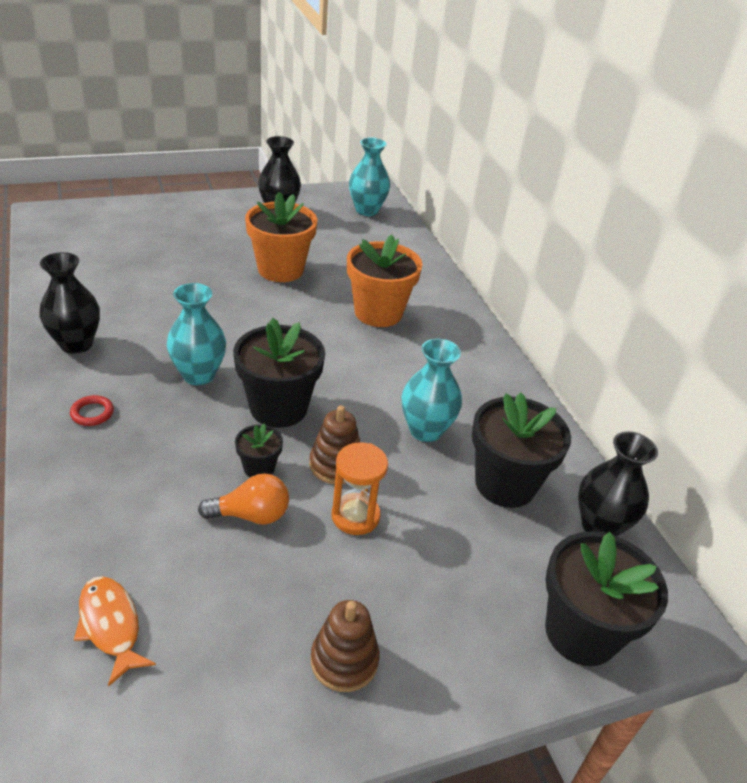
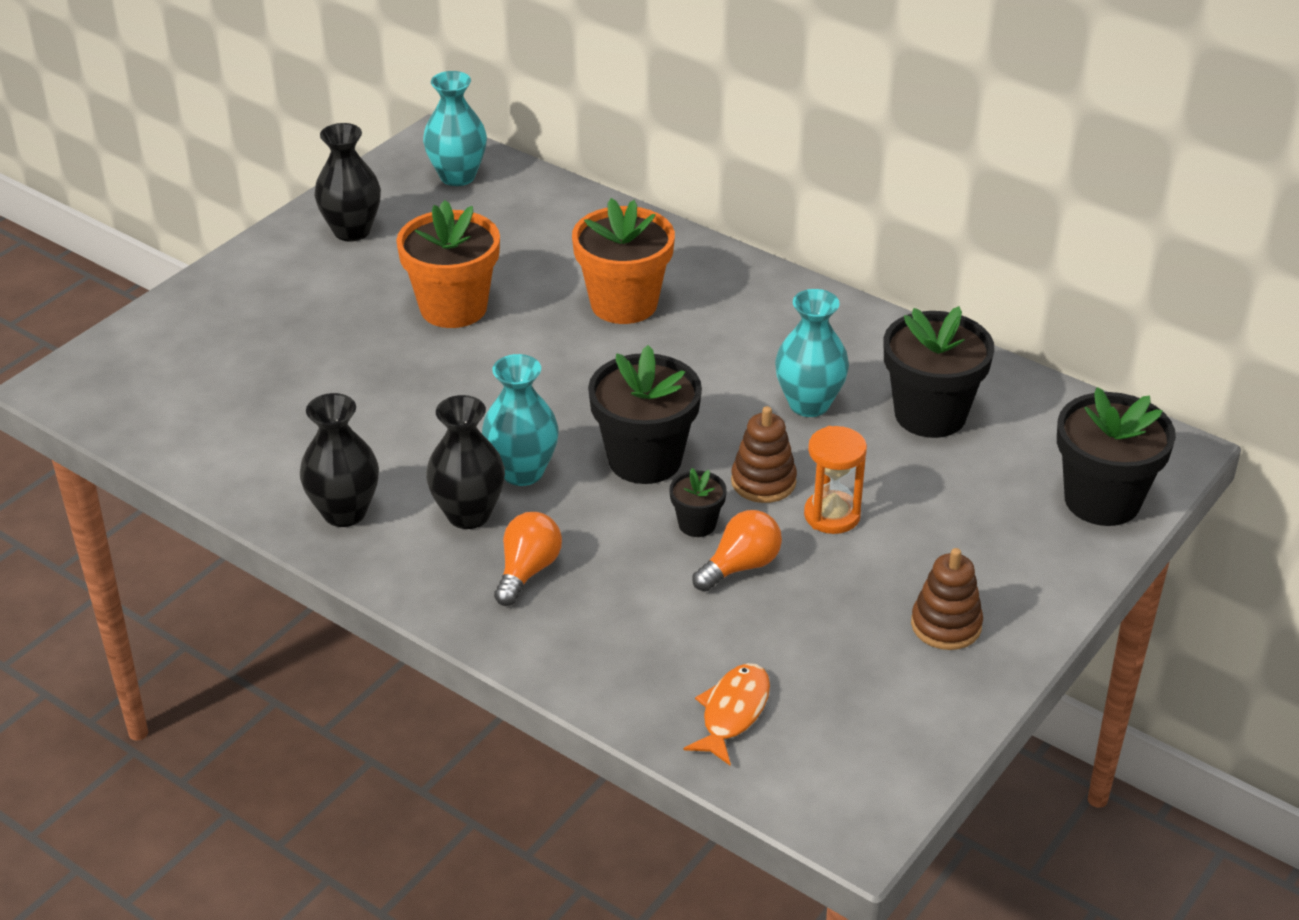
camera: 30 degrees left, 0 degrees up
(92, 413) = (467, 567): red ring -> none
(111, 625) = (733, 712): orange fish -> orange fish turned 90 degrees clockwise
(121, 436) = (527, 571): none -> orange light bulb
(599, 526) = (1042, 407): black vase -> black vase (468, 514)

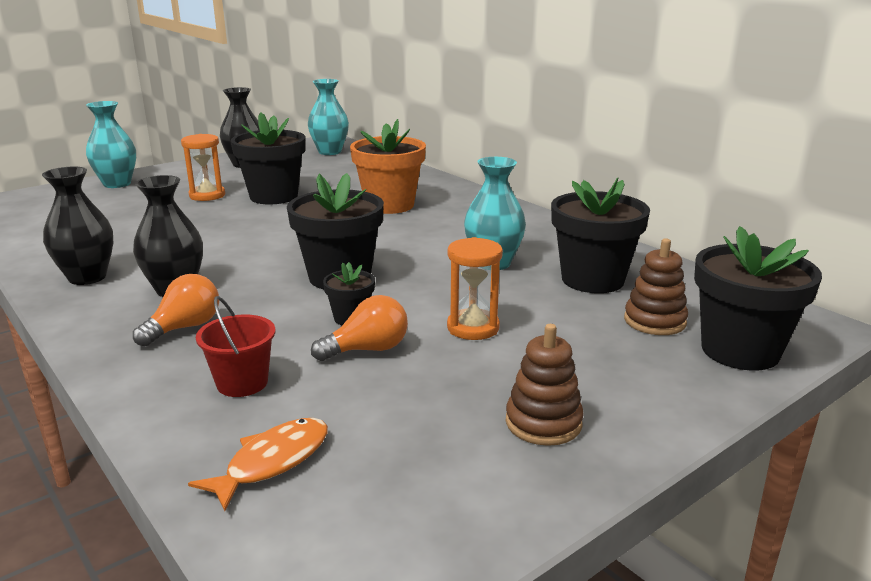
camera: 15 degrees right, 15 degrees down
(357, 320) = (207, 195): none -> orange hourglass
(453, 308) = (274, 196): orange flower pot -> black flower pot
(522, 472) = (240, 272): turquoise vase -> turquoise vase (117, 184)
(644, 632) = (242, 383): none -> red bucket
(763, 482) = (426, 300): brown stacking toy -> brown stacking toy (654, 321)

